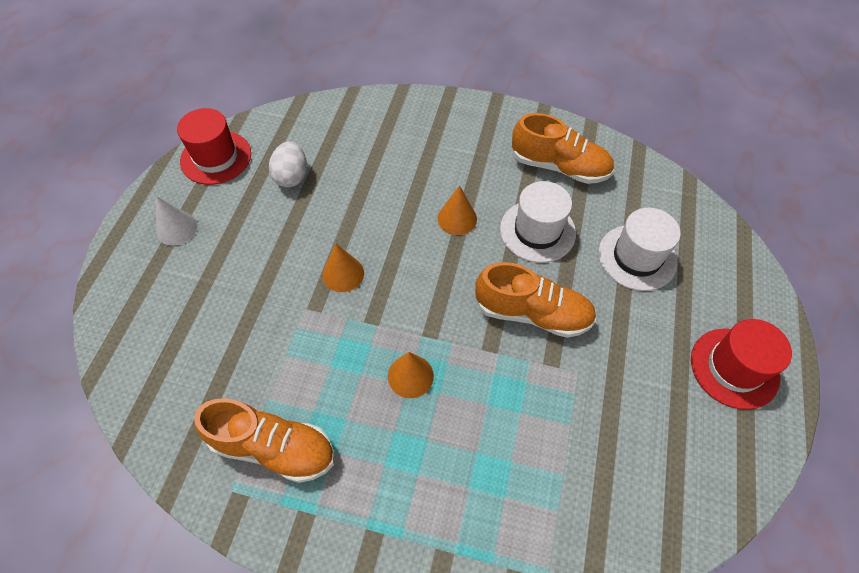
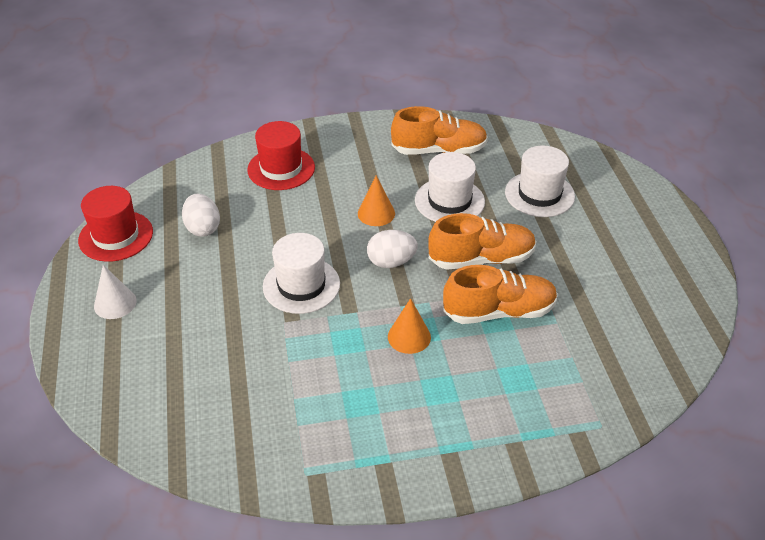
camera: 25 degrees left, 15 degrees down
(274, 447) = (323, 430): orange shoe -> orange shoe (499, 311)
(343, 274) = (301, 285): orange cone -> white hat
(441, 281) = (391, 262): none -> white egg
(734, 368) = (654, 243): red hat -> red hat (281, 168)

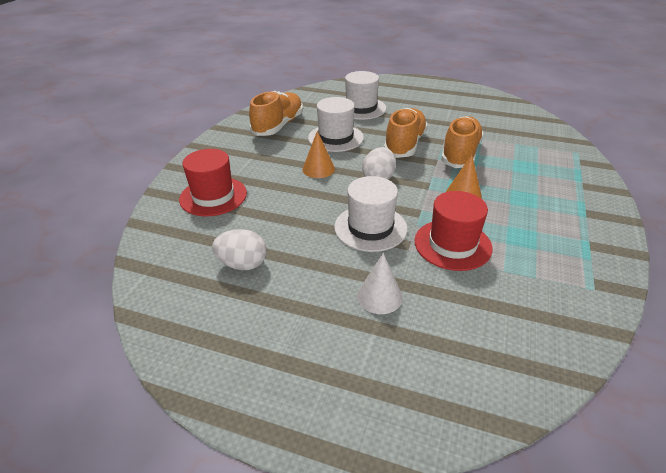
camera: 60 degrees left, 5 degrees down
(115, 303) = (298, 364): white cone -> white cone (379, 296)
(116, 236) = (187, 334): red hat -> red hat (452, 244)

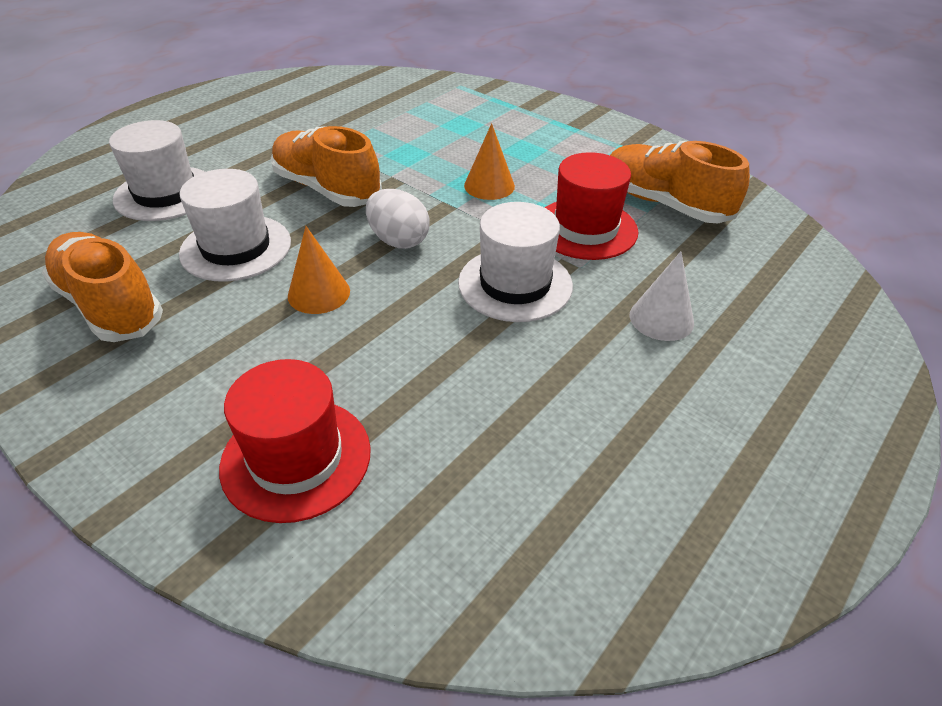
camera: 70 degrees left, 5 degrees up
(242, 264) = (536, 450): white egg -> none
(460, 154) = (394, 155): orange shoe -> orange shoe (664, 203)

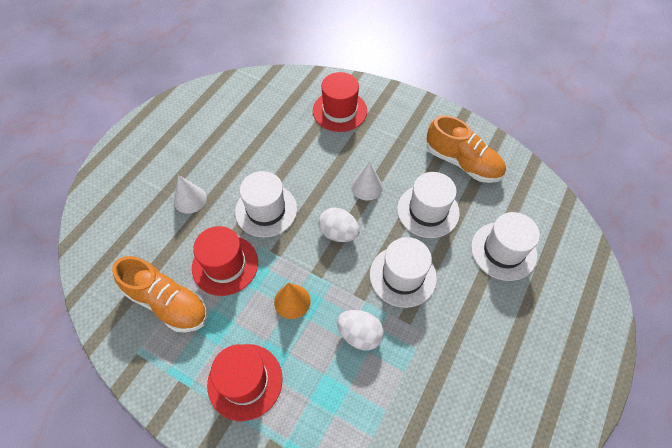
camera: 170 degrees right, 15 degrees up
(319, 293) = (366, 187): orange cone -> white cone
(327, 189) = (403, 276): orange shoe -> white hat
(411, 153) = (359, 335): none -> white egg
(555, 140) = (245, 381): none -> red hat

